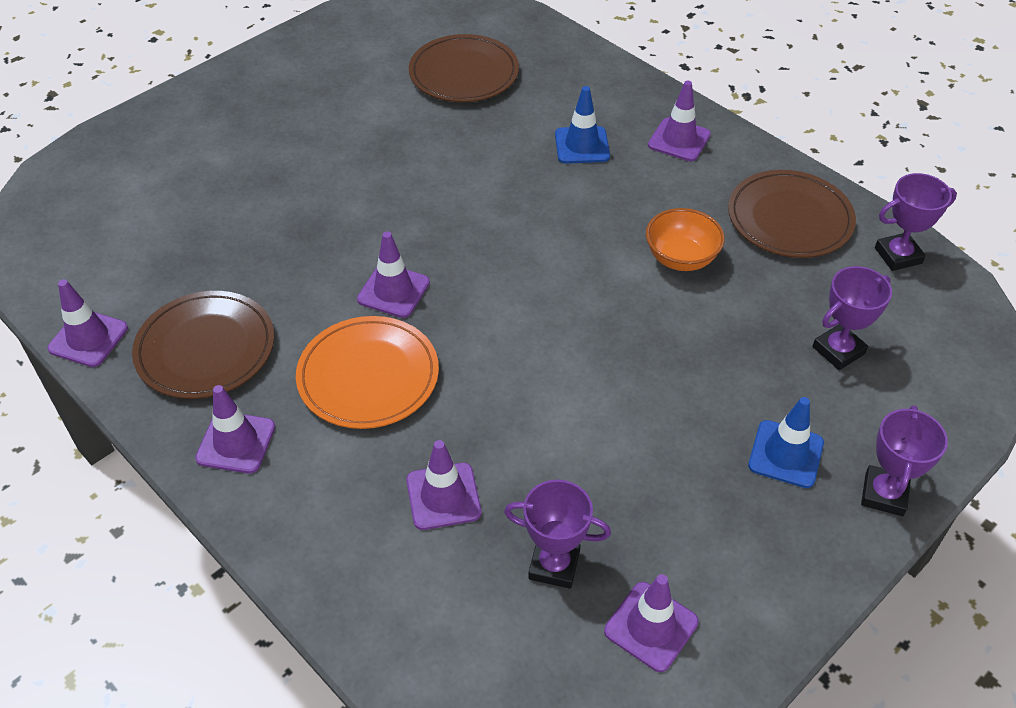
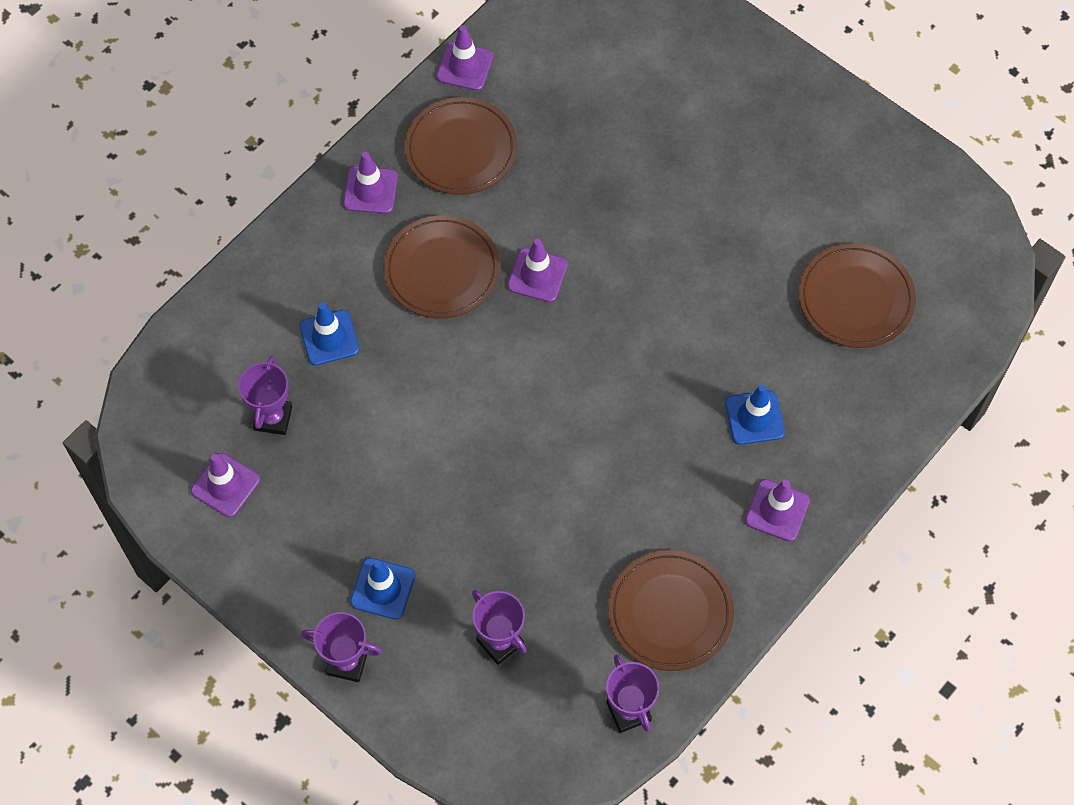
camera: 85 degrees right, 15 degrees up
(368, 376) = (442, 270): orange plate -> brown plate
(443, 496) = (329, 338): purple traffic cone -> blue traffic cone
(681, 258) = (603, 510): orange bowl -> none

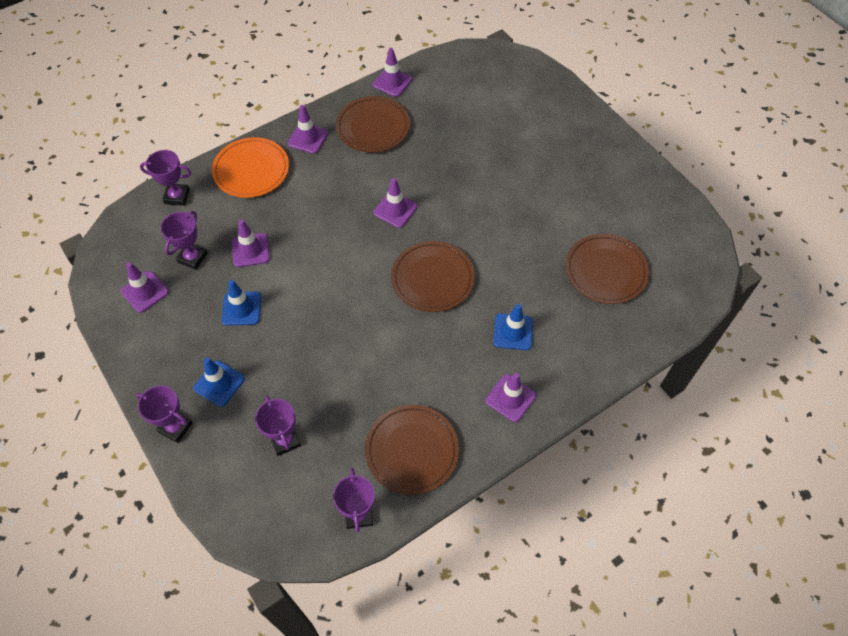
camera: 15 degrees right, 5 degrees down
(212, 329) = (177, 196): none -> purple trophy
(305, 261) = (251, 170): none -> orange plate
(329, 338) = (248, 217): blue traffic cone -> blue traffic cone (241, 308)
(352, 387) = (250, 250): none -> purple traffic cone
(442, 270) = (335, 193): brown plate -> brown plate (432, 278)

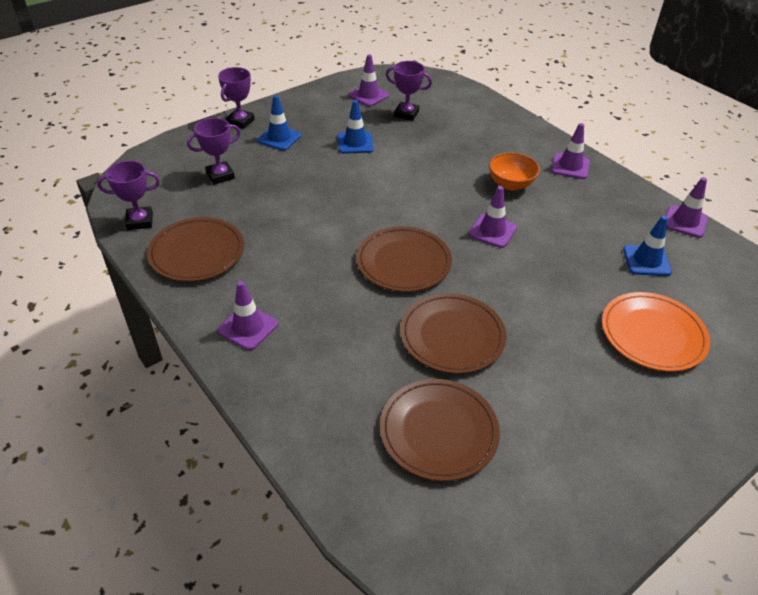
camera: 85 degrees right, 15 degrees down
(177, 196) = (471, 100): purple trophy -> none
(250, 250) = (420, 143): purple traffic cone -> none
(251, 170) = (515, 136): orange plate -> orange plate (653, 334)
(330, 186) = (510, 184): none -> orange bowl
(373, 127) = (606, 210): brown plate -> brown plate (452, 336)
(513, 332) = (336, 330): blue traffic cone -> blue traffic cone (646, 261)

